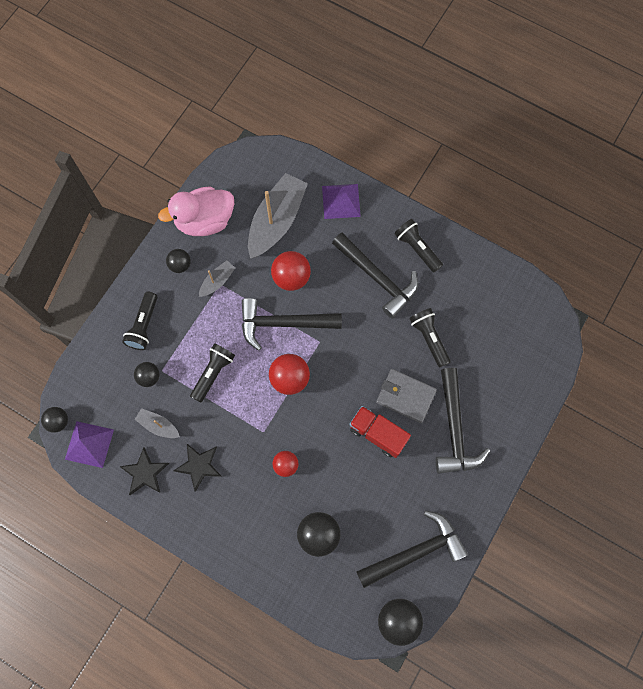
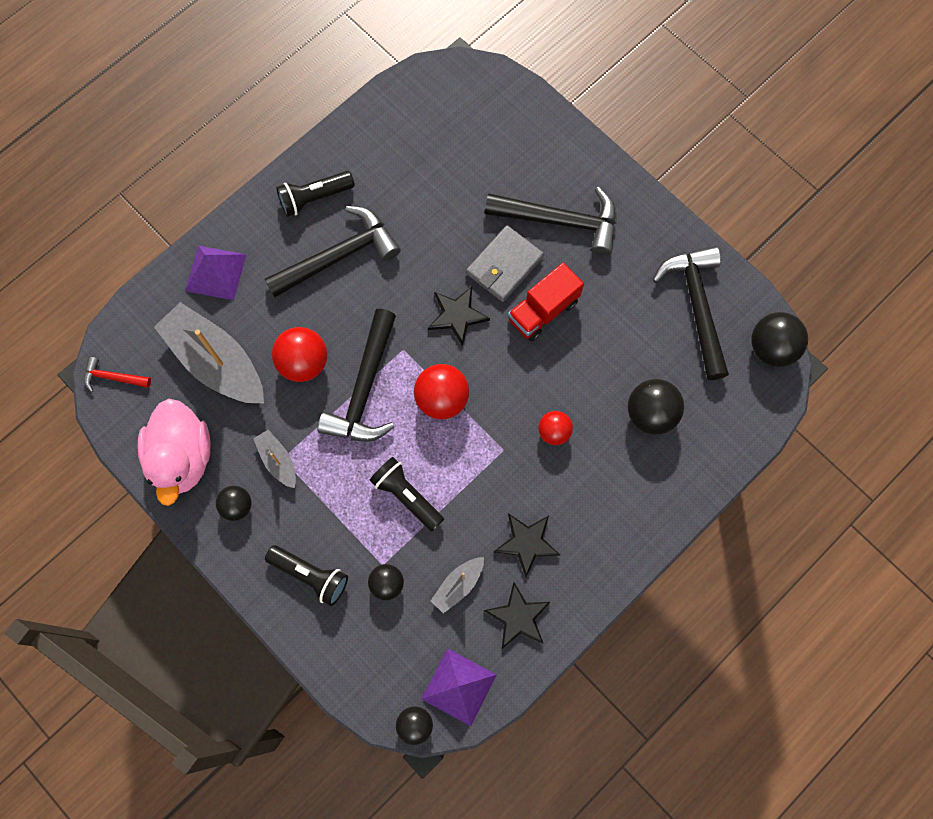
camera: 75 degrees left, 0 degrees up
(248, 161) = (113, 377): none -> red hammer
(356, 372) = (457, 315): none -> black star
(429, 338) = (438, 217): black flashlight -> none

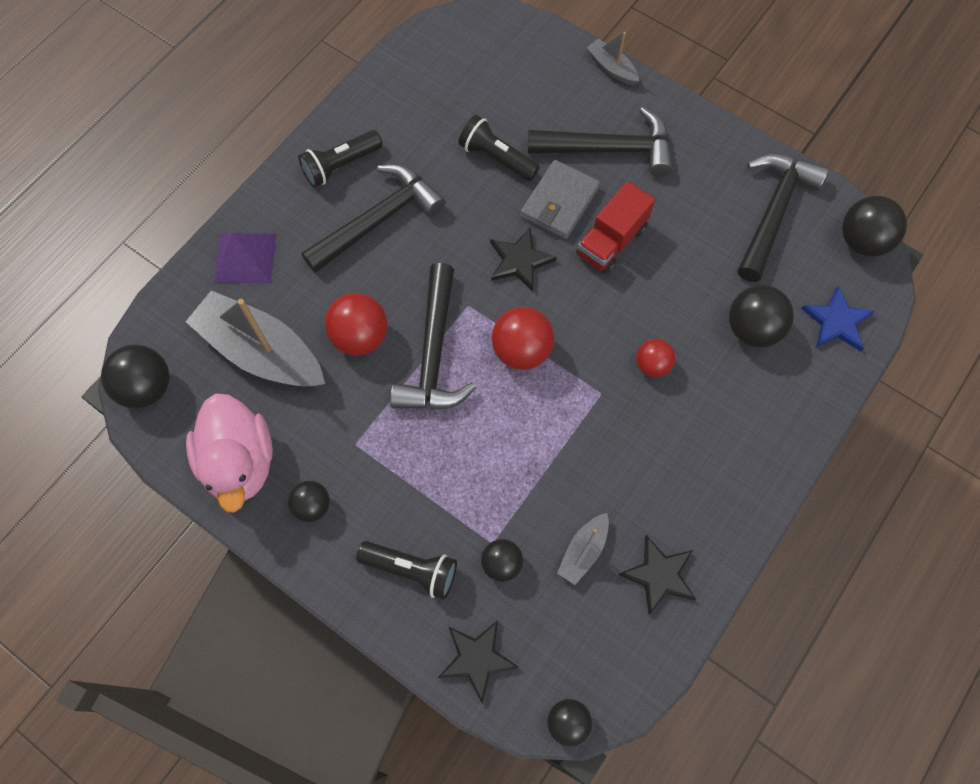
camera: 10 degrees left, 5 degrees down
(113, 377) = (146, 387): red hammer -> black ball
(277, 461) = (350, 447): grey boat -> grey boat (611, 68)
(407, 496) = (504, 461): black flashlight -> black flashlight (497, 158)
(459, 687) = (609, 667): purple pyramid -> none
(527, 543) = (650, 490): black star -> black star (477, 659)
(696, 307) = (773, 212): black hammer -> black hammer turned 45 degrees clockwise
(728, 420) = (836, 322): none -> blue star

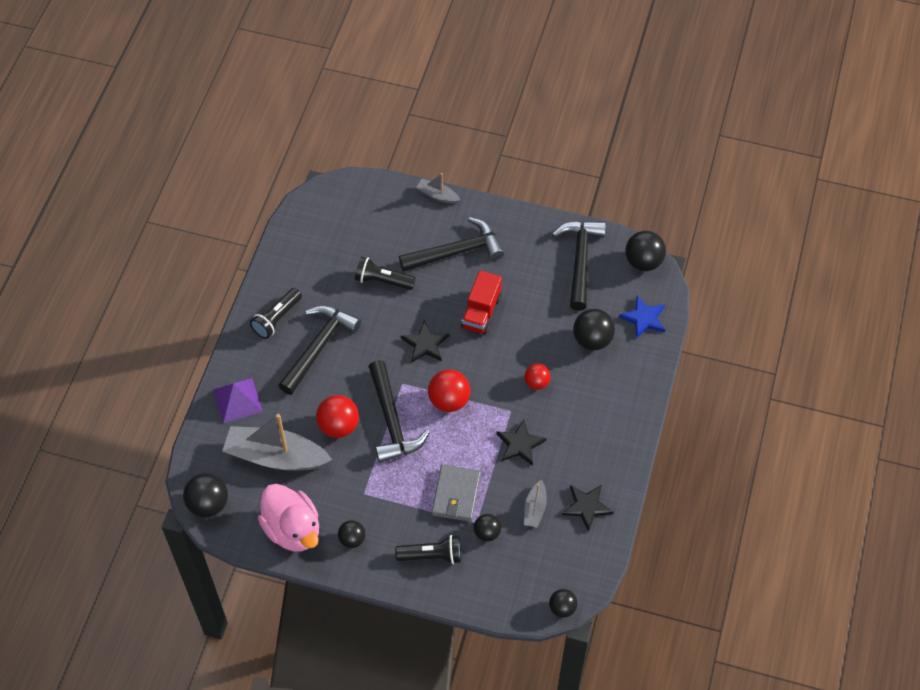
camera: 20 degrees left, 10 degrees down
(477, 659) = (493, 592): black star -> black star (520, 444)
(559, 202) = (437, 297): grey wallet -> grey wallet (456, 495)

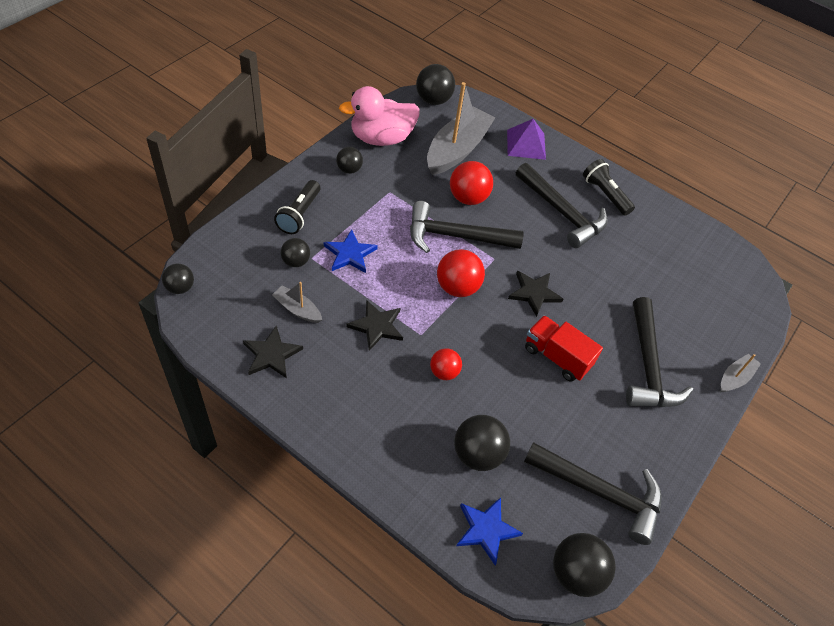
camera: 105 degrees right, 5 degrees down
(383, 281) = (626, 286): black flashlight -> none
(456, 495) = (350, 254): grey wallet -> blue star

